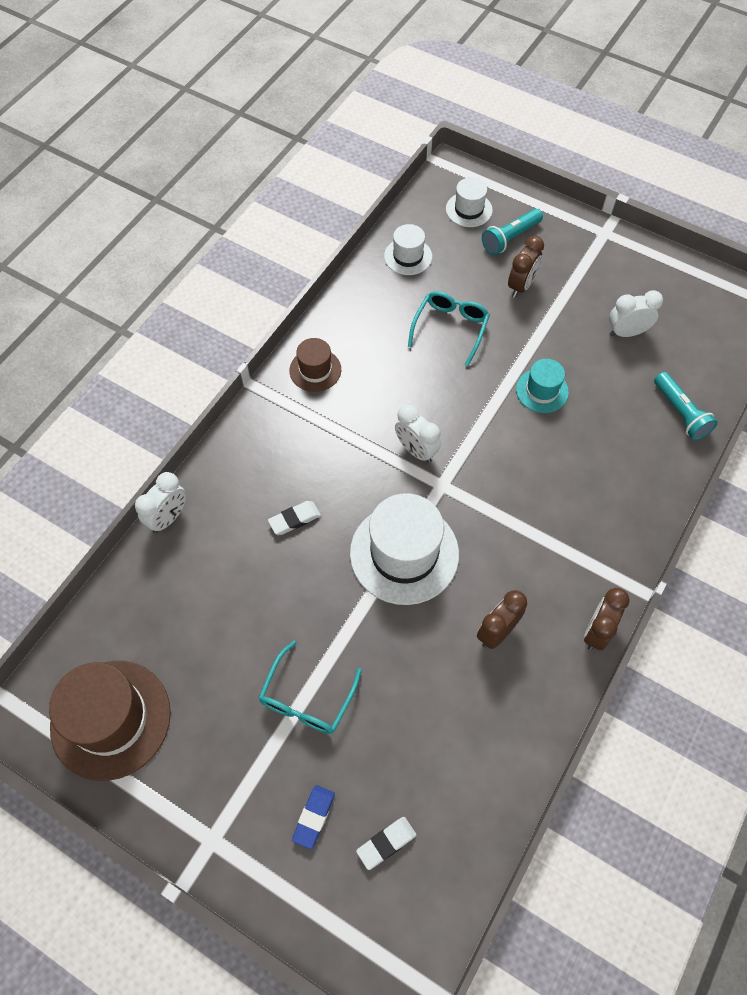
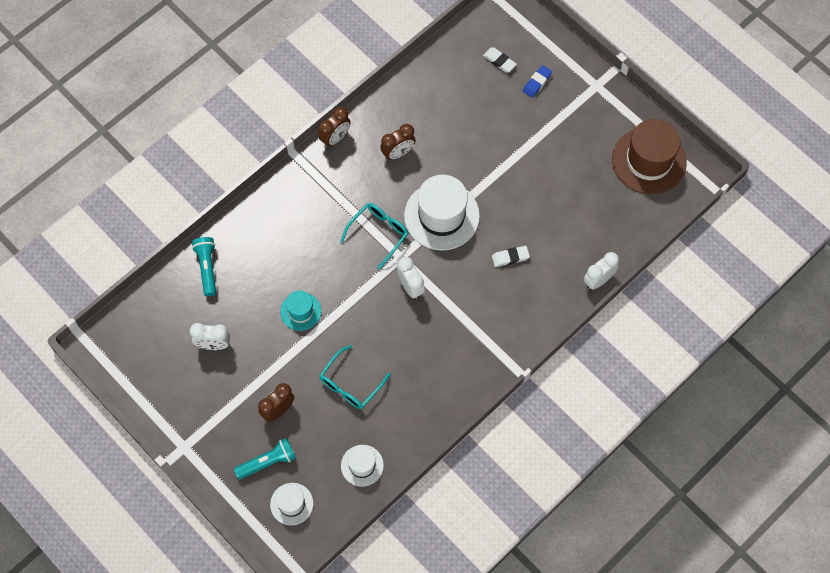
camera: 165 degrees left, 5 degrees up
(307, 698) = (527, 144): turquoise glasses -> turquoise glasses (378, 234)
(315, 370) = (468, 373): brown hat -> none
(386, 843) = (499, 61): white eraser -> white eraser turned 60 degrees clockwise

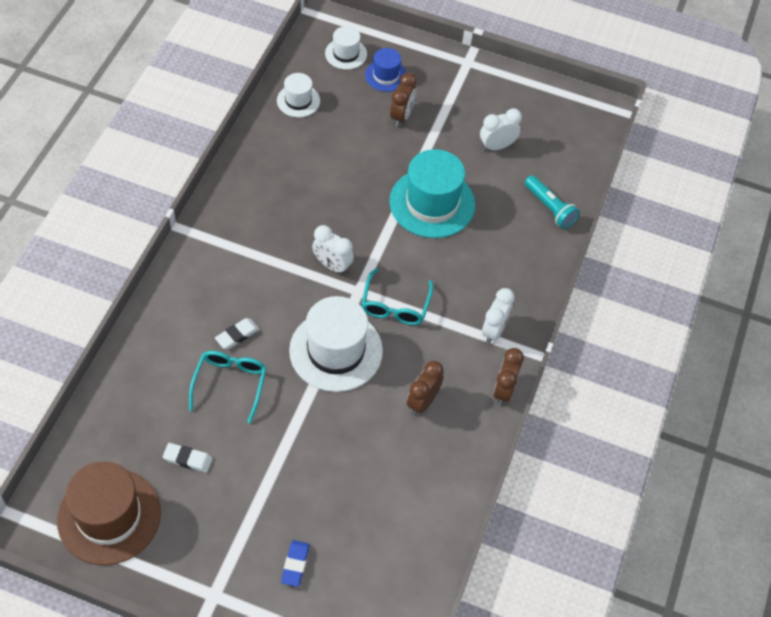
camera: 150 degrees right, 10 degrees down
(268, 462) = (386, 75): turquoise flashlight -> blue hat
(300, 311) = (432, 203): turquoise hat -> turquoise hat, size x1.89
(350, 384) = (345, 159): turquoise glasses -> turquoise glasses (230, 384)
(499, 61) = (358, 574): white eraser -> white eraser (188, 459)
(598, 280) = (126, 348): white clock -> white clock (494, 330)

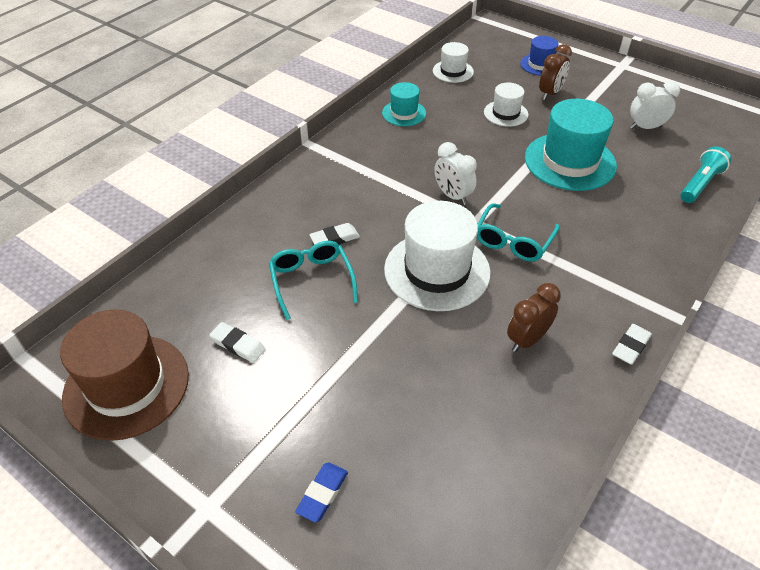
camera: 20 degrees right, 10 degrees down
(230, 384) = (311, 281): turquoise glasses -> turquoise glasses turned 45 degrees counterclockwise
(262, 169) = (404, 113): none -> turquoise hat
(346, 54) = (505, 47): white hat -> white hat (505, 113)
(494, 330) = (625, 283): white clock -> none
(504, 390) = (630, 346): brown clock -> white eraser
(550, 208) = (700, 184): turquoise flashlight -> turquoise flashlight turned 120 degrees counterclockwise

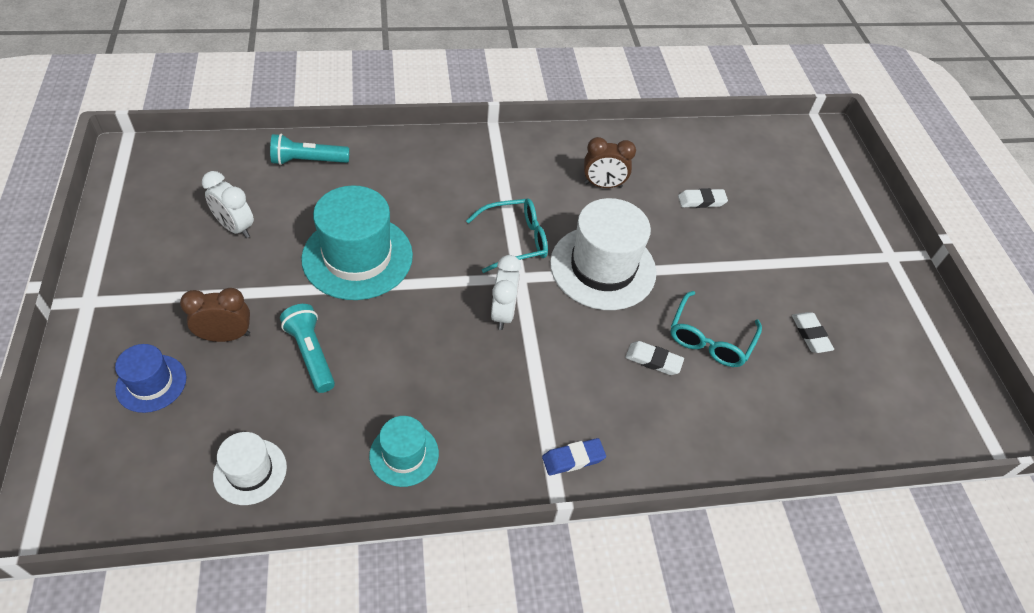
camera: 140 degrees left, 5 degrees up
(126, 386) = (917, 369): brown hat -> none
(322, 494) = (816, 214): blue eraser -> blue eraser (573, 458)
(505, 113) = (311, 354): white hat -> turquoise flashlight
(630, 346) = (547, 137): white eraser -> white eraser (701, 201)

